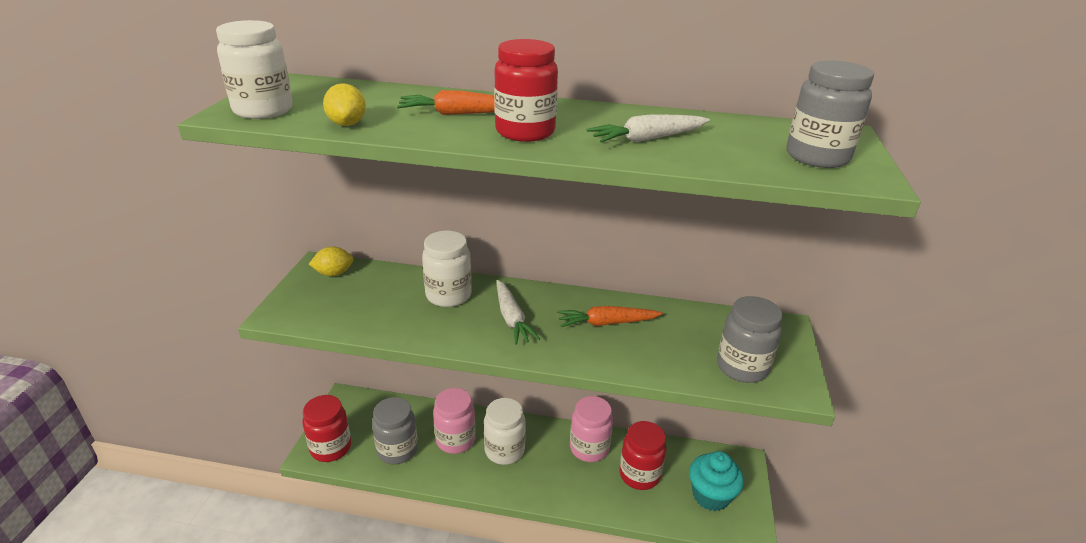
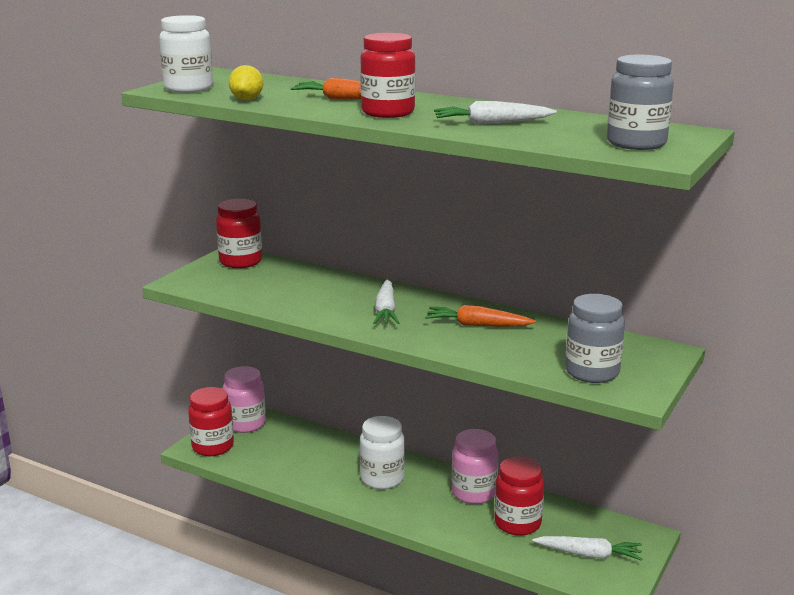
camera: 20 degrees right, 10 degrees down
(334, 273) = (240, 261): yellow lemon -> red jar
(397, 450) = (275, 459): grey jar -> none
(448, 295) = (336, 288): white jar -> none
(455, 440) = (336, 462): pink jar -> pink jar (245, 424)
(710, 495) = (589, 554): turquoise cupcake -> white carrot

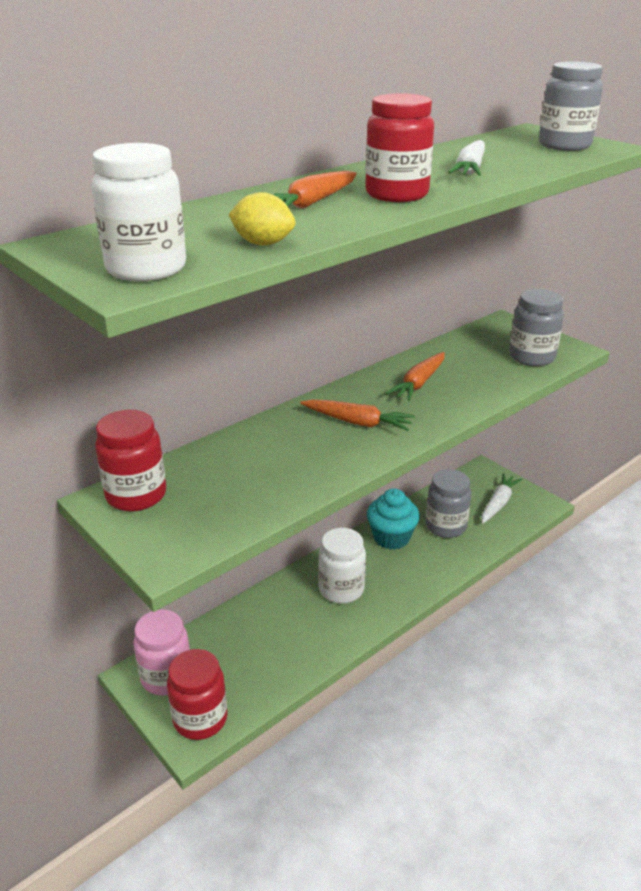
camera: 70 degrees left, 10 degrees up
(386, 310) = (358, 422): white carrot -> orange carrot
(474, 493) = (391, 538): pink jar -> turquoise cupcake
(517, 523) = (445, 526): red jar -> grey jar

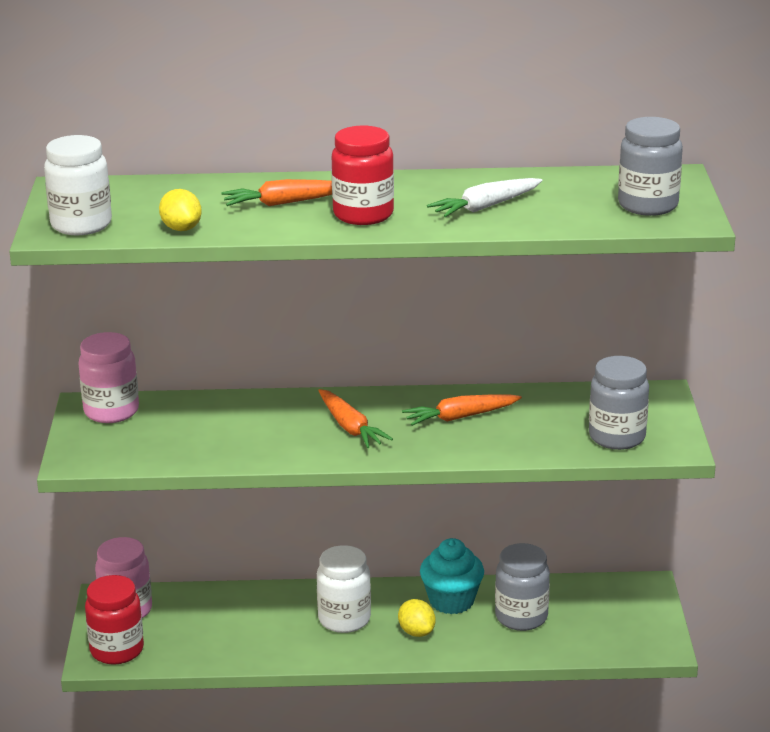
camera: 40 degrees right, 5 degrees down
(136, 495) = (111, 411): red jar -> pink jar
(399, 572) = (416, 632): none -> yellow lemon
(498, 503) = (611, 623): white carrot -> none

